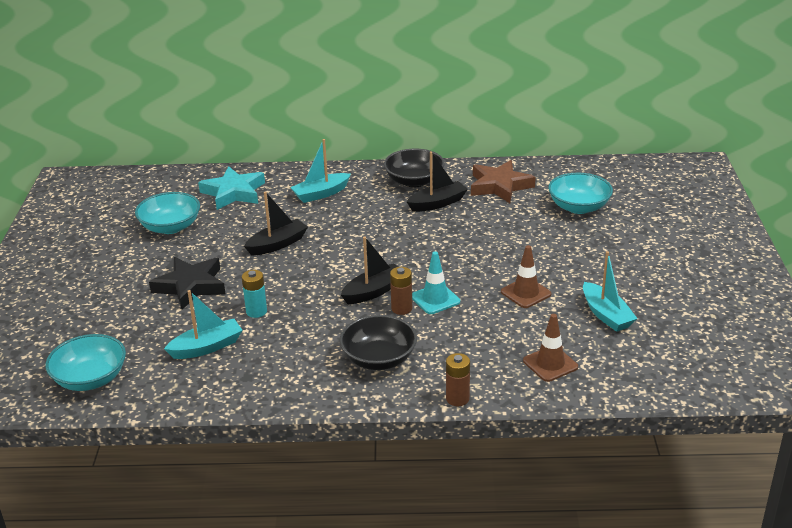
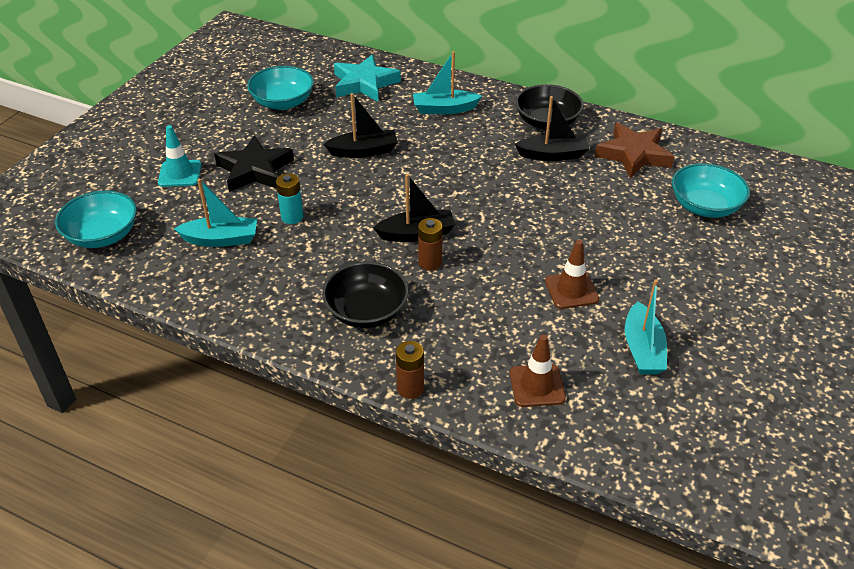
camera: 25 degrees right, 10 degrees up
(435, 299) = (471, 264): turquoise traffic cone -> turquoise traffic cone (180, 174)

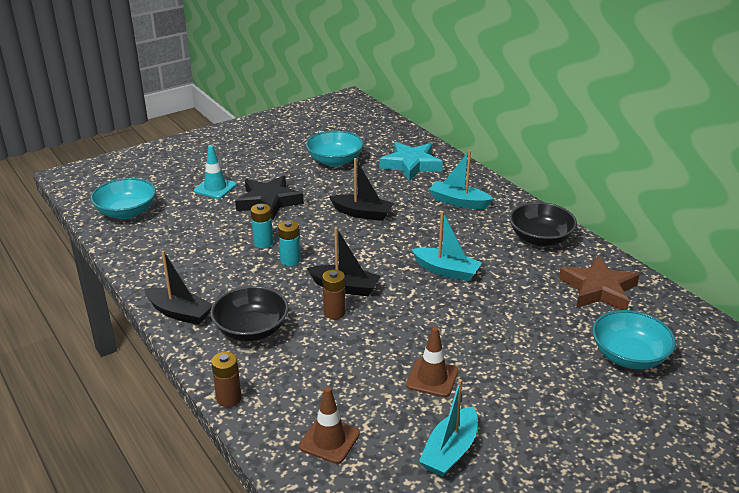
camera: 30 degrees right, 10 degrees down
(221, 239) = (199, 241): turquoise boat -> turquoise boat (446, 271)
(337, 226) = (290, 260): none -> turquoise battery
(553, 155) = (520, 266): black boat -> black boat (179, 313)

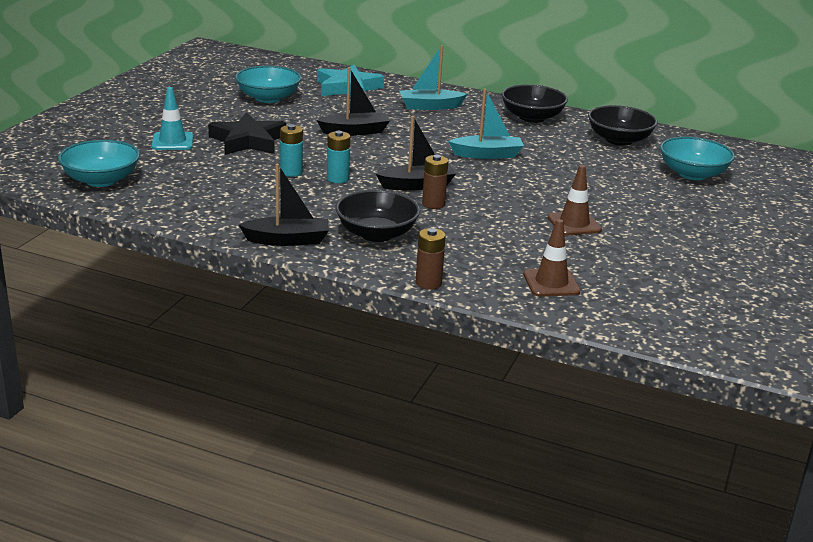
camera: 35 degrees left, 5 degrees down
(450, 451) = (648, 262): turquoise boat -> none
(598, 289) = (619, 140): brown star -> black bowl

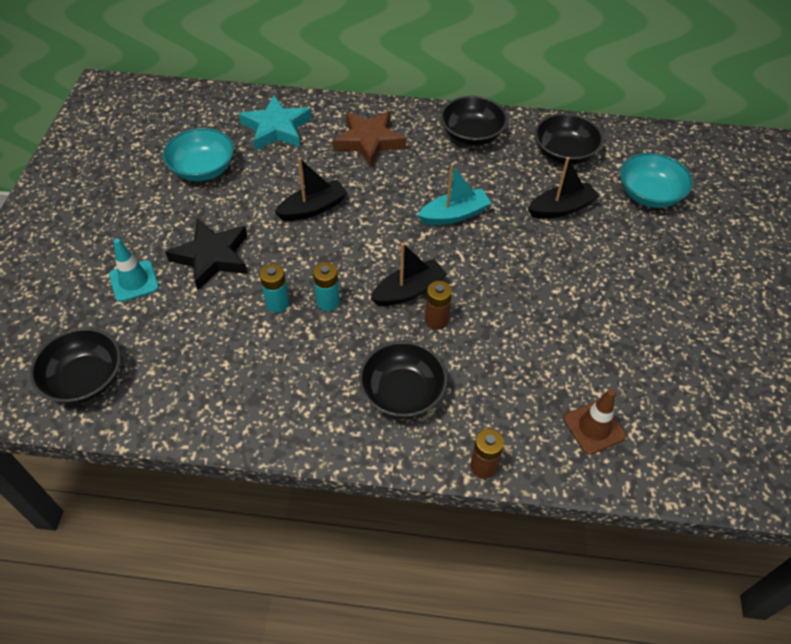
camera: 15 degrees left, 25 degrees up
(101, 180) = (85, 379): turquoise bowl -> black bowl
(287, 240) = (320, 433): black boat -> black boat (561, 208)
(430, 106) = (369, 141): turquoise boat -> brown star
(574, 224) = (577, 315): brown traffic cone -> none

